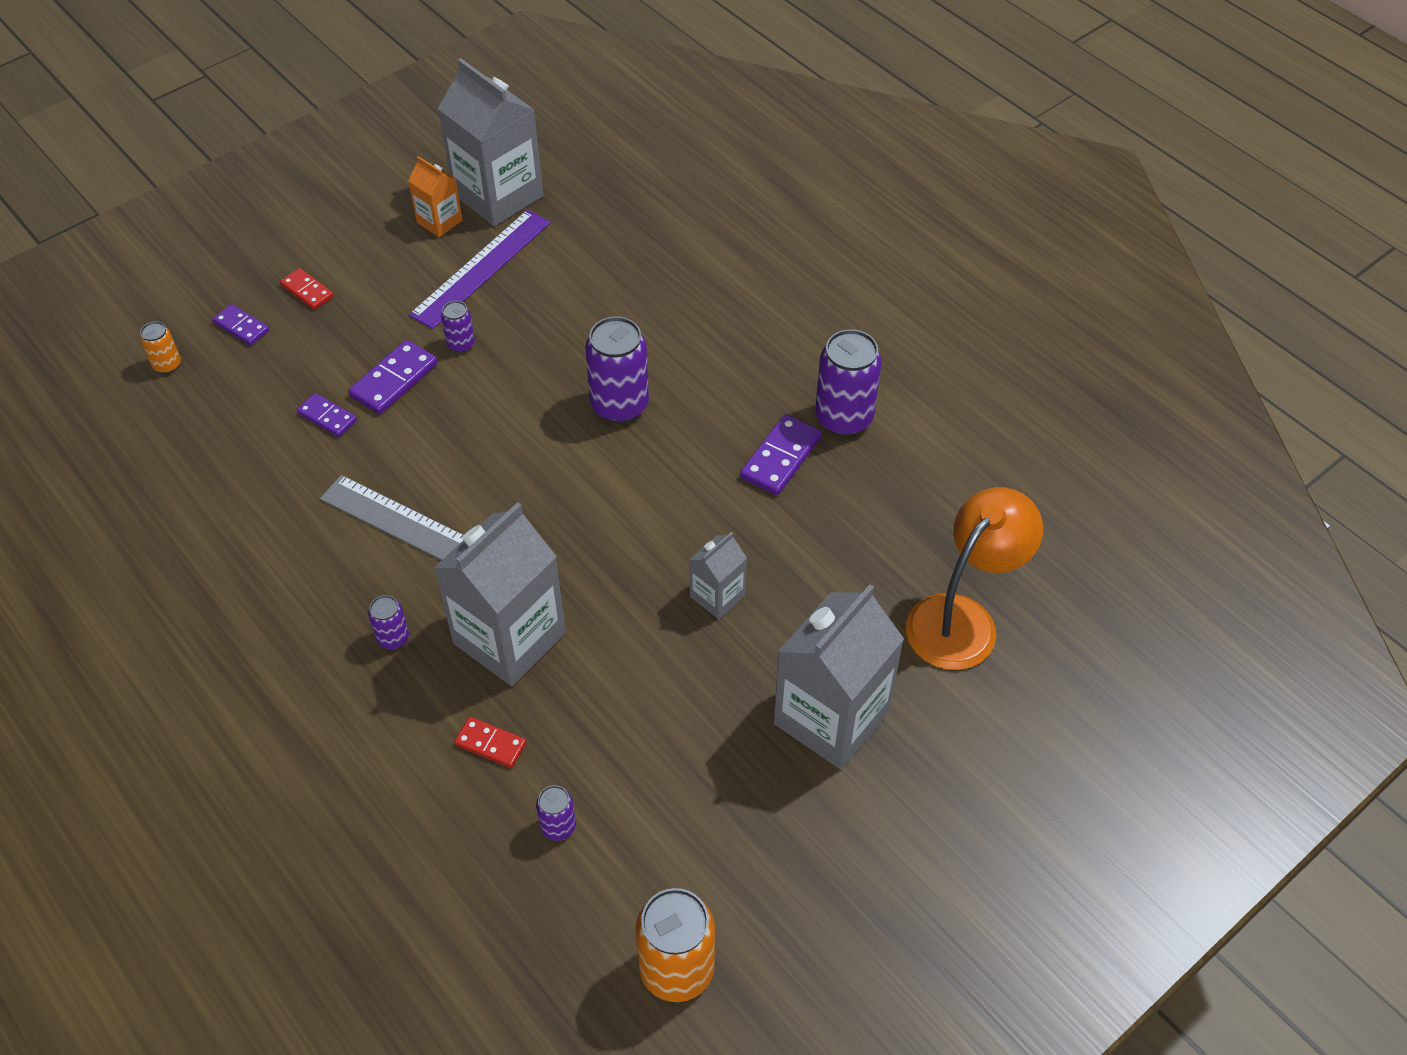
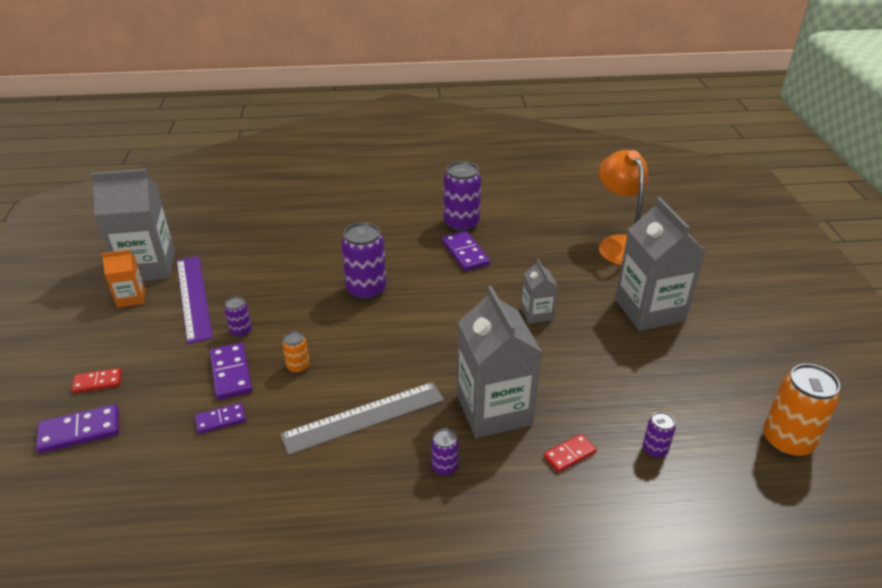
camera: 55 degrees left, 15 degrees down
(167, 365) = (55, 492): orange can -> orange can (298, 367)
(241, 327) = (80, 431): purple domino -> purple domino, size x1.56

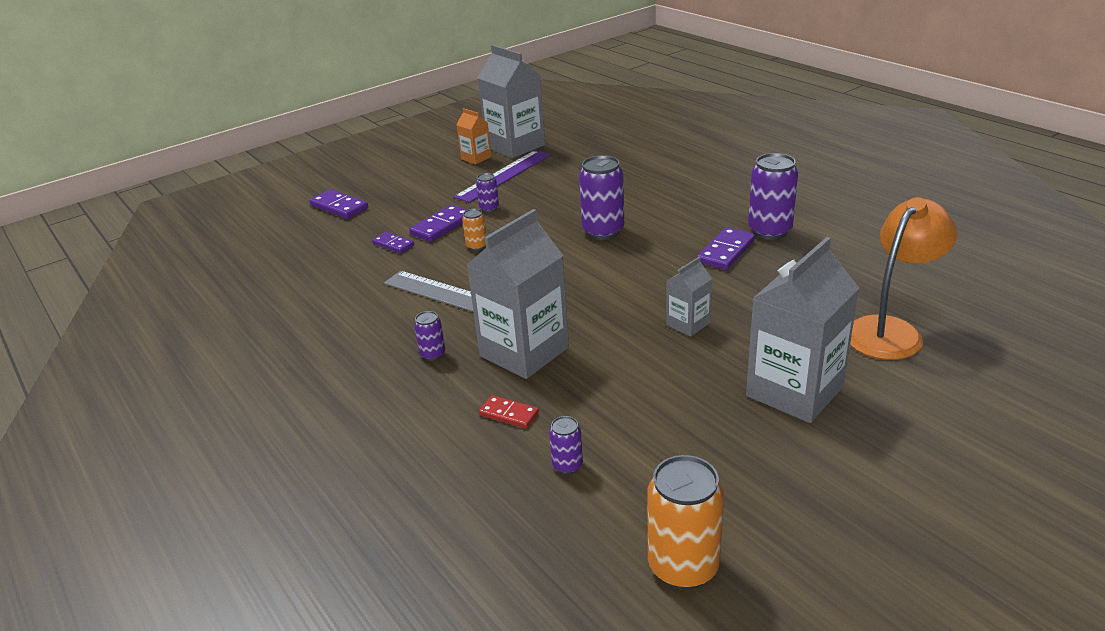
camera: 60 degrees right, 5 degrees down
(98, 382) = (386, 190): red domino -> none

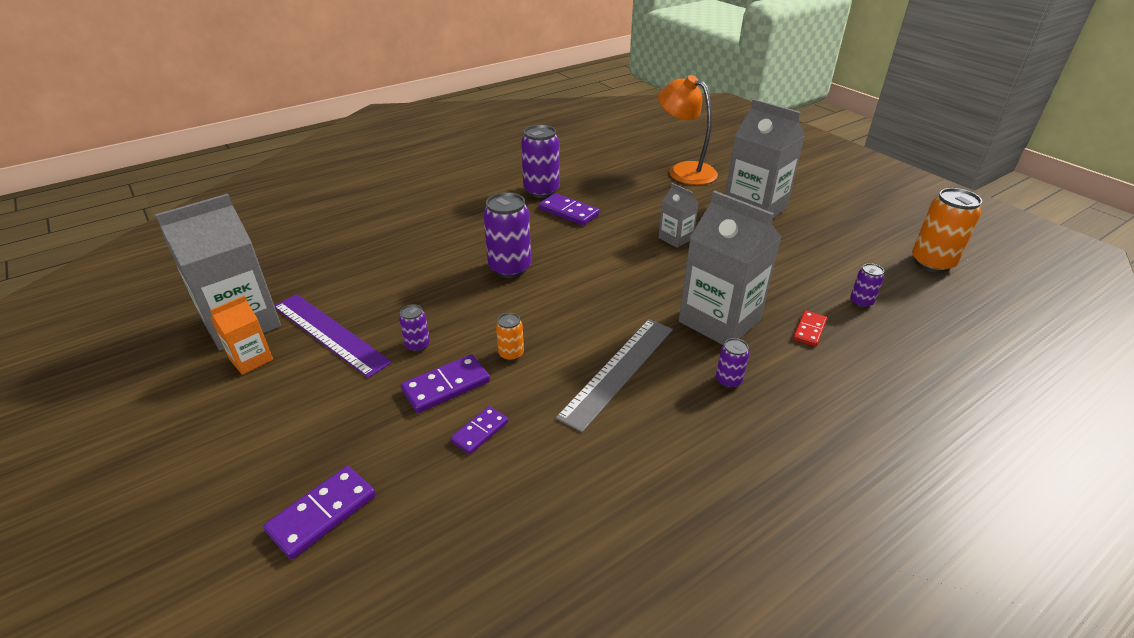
camera: 90 degrees left, 5 degrees up
(441, 226) = (446, 386): purple domino -> purple domino turned 75 degrees counterclockwise

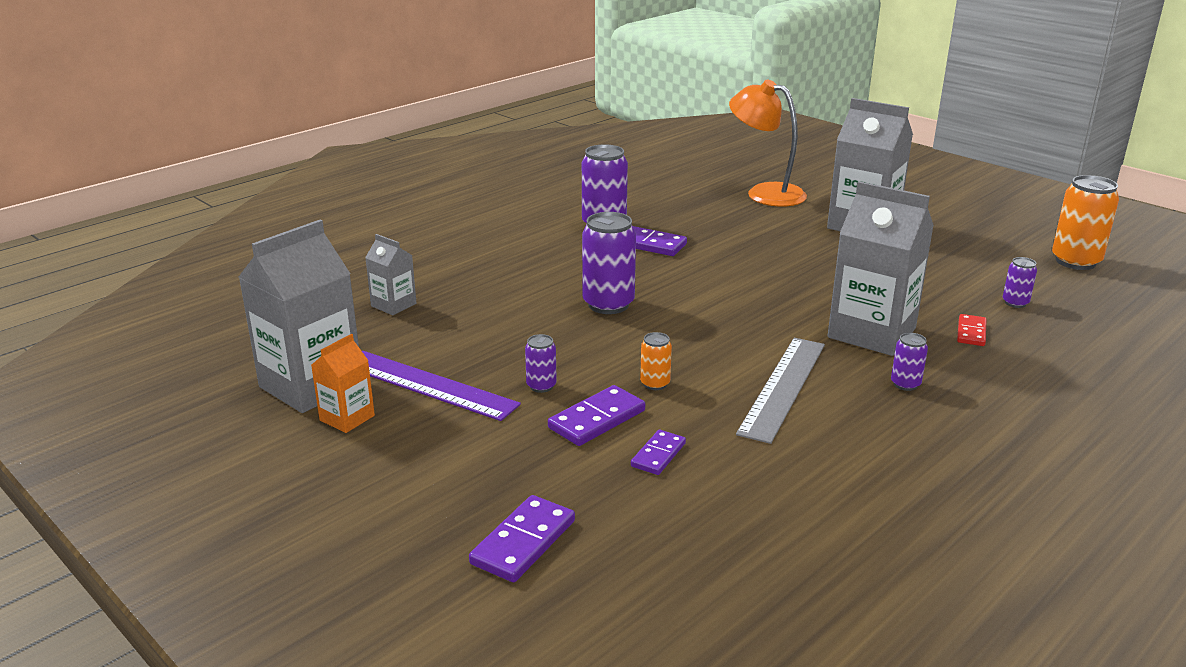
camera: 10 degrees left, 10 degrees down
(675, 238) = (787, 260): grey carton -> grey carton (393, 305)

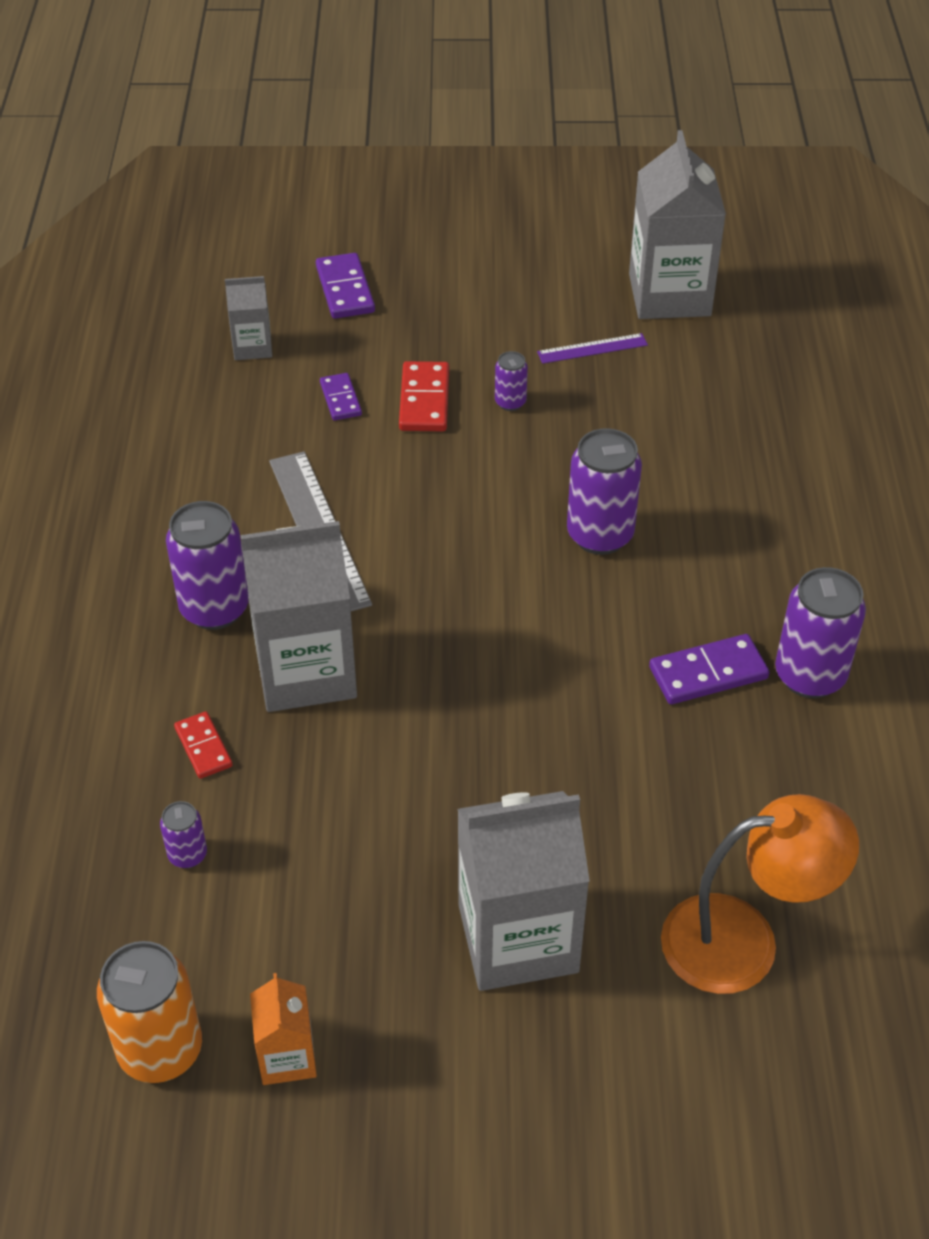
camera: 135 degrees right, 20 degrees up
(347, 418) = (594, 290): orange carton -> orange carton (287, 1057)
(393, 305) = (772, 402): grey carton -> grey carton (252, 347)
(428, 385) = (592, 348): purple ruler -> purple ruler, size x0.54
(597, 419) = (424, 400): purple domino -> red domino
(655, 384) = (427, 463): orange can -> none
(905, 384) = (214, 609): purple can -> purple can, size x1.98

